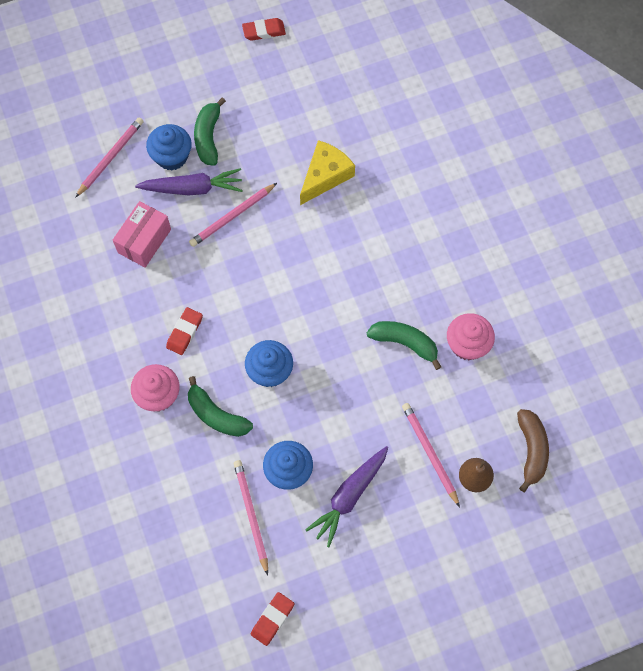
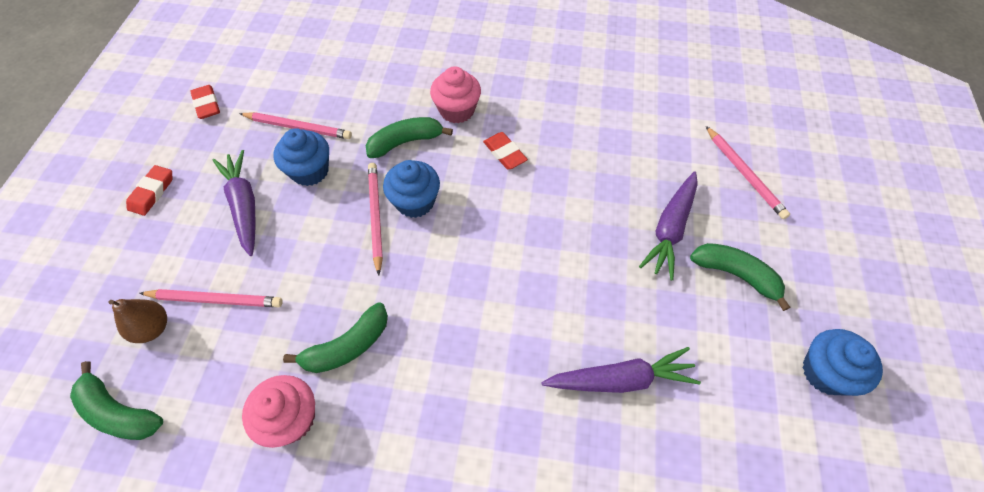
camera: 120 degrees right, 10 degrees down
(144, 241) = (626, 162): pink box -> none
(171, 156) = (722, 227): blue cupcake -> blue cupcake (825, 372)
(232, 216) = (614, 251): pink pencil -> pink pencil (376, 217)
(264, 31) = (897, 423): red eraser -> red eraser (152, 192)
(325, 176) = (620, 379): yellow cheese -> purple carrot
(531, 450) = (119, 412): brown banana -> green banana

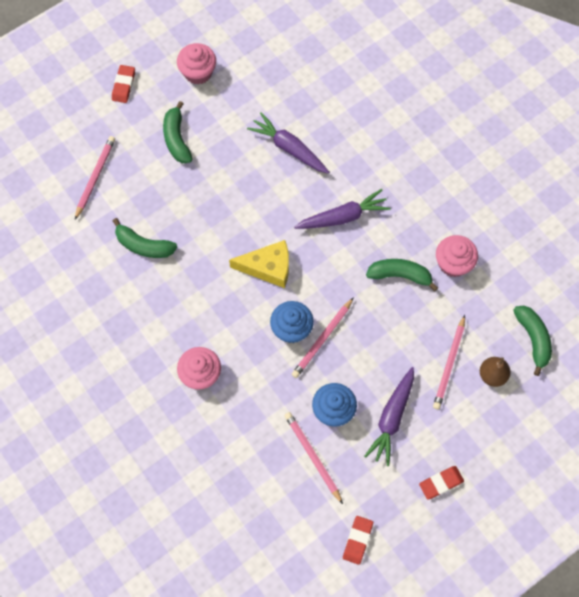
camera: 135 degrees left, 10 degrees up
(215, 300) = (449, 364): pink pencil -> pink pencil turned 120 degrees counterclockwise
(406, 142) = (256, 378): green banana -> green banana (143, 245)
(496, 234) = (268, 267): none -> yellow cheese
(504, 153) = (207, 314): red eraser -> red eraser (124, 85)
(670, 229) = (176, 187): purple carrot -> purple carrot (343, 217)
(825, 372) = (198, 72): blue cupcake -> pink cupcake

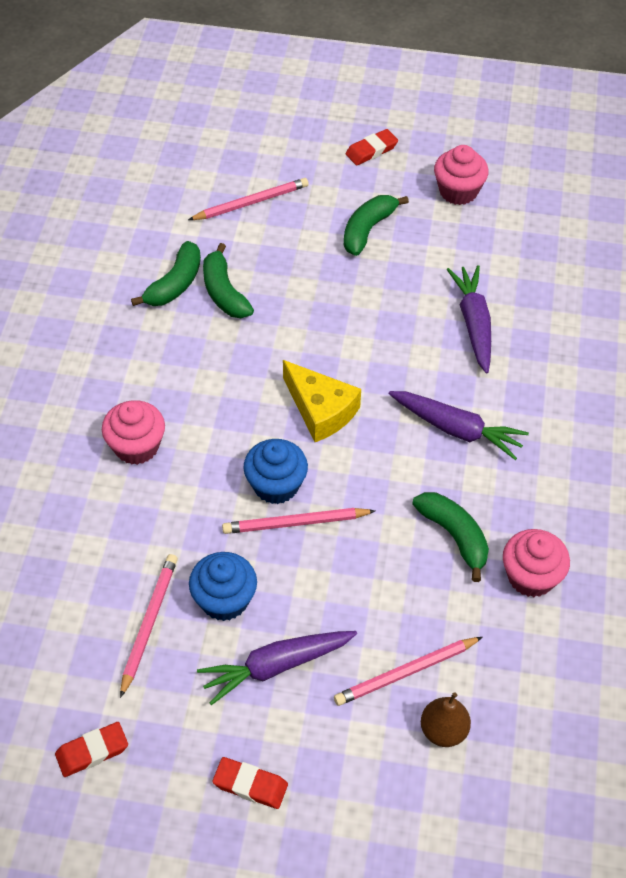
camera: 45 degrees right, 15 degrees down
(533, 339) = (538, 739): green banana -> green banana (175, 284)

